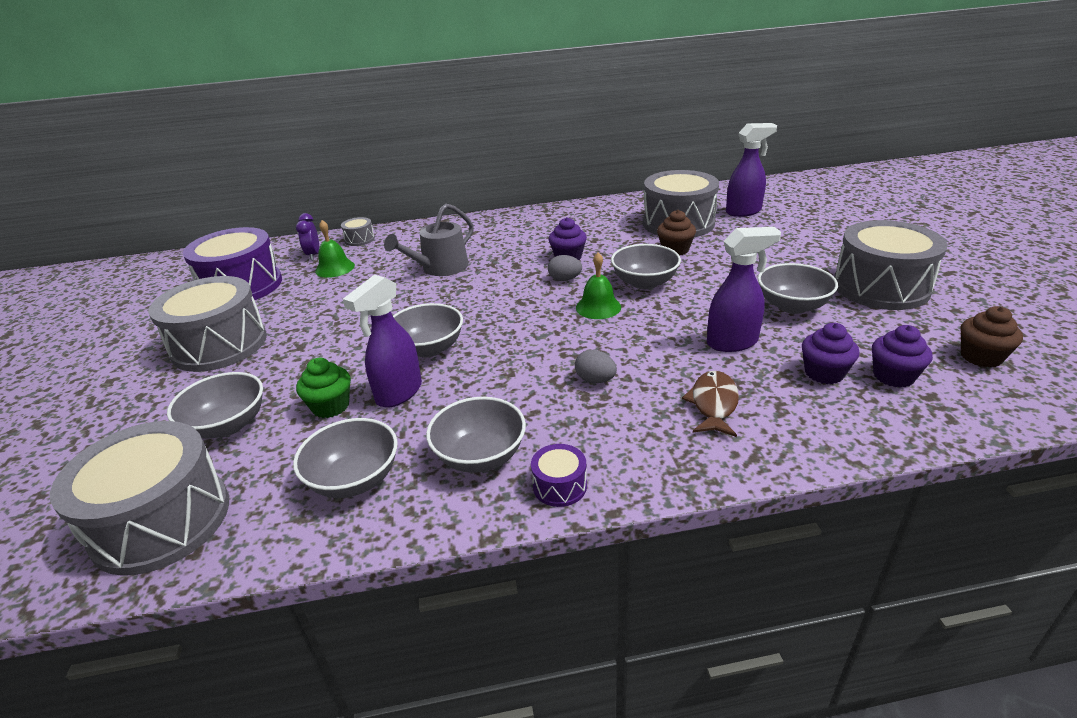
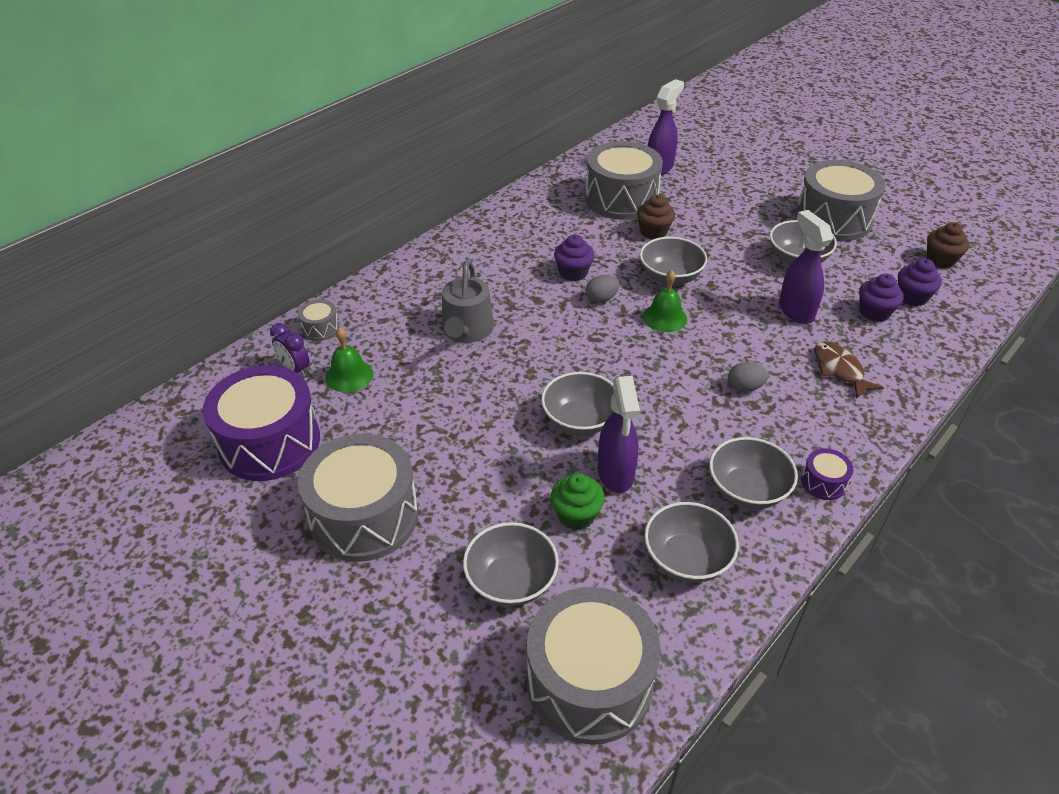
camera: 40 degrees left, 10 degrees up
(733, 342) = (795, 311): purple spray bottle -> purple spray bottle turned 60 degrees counterclockwise

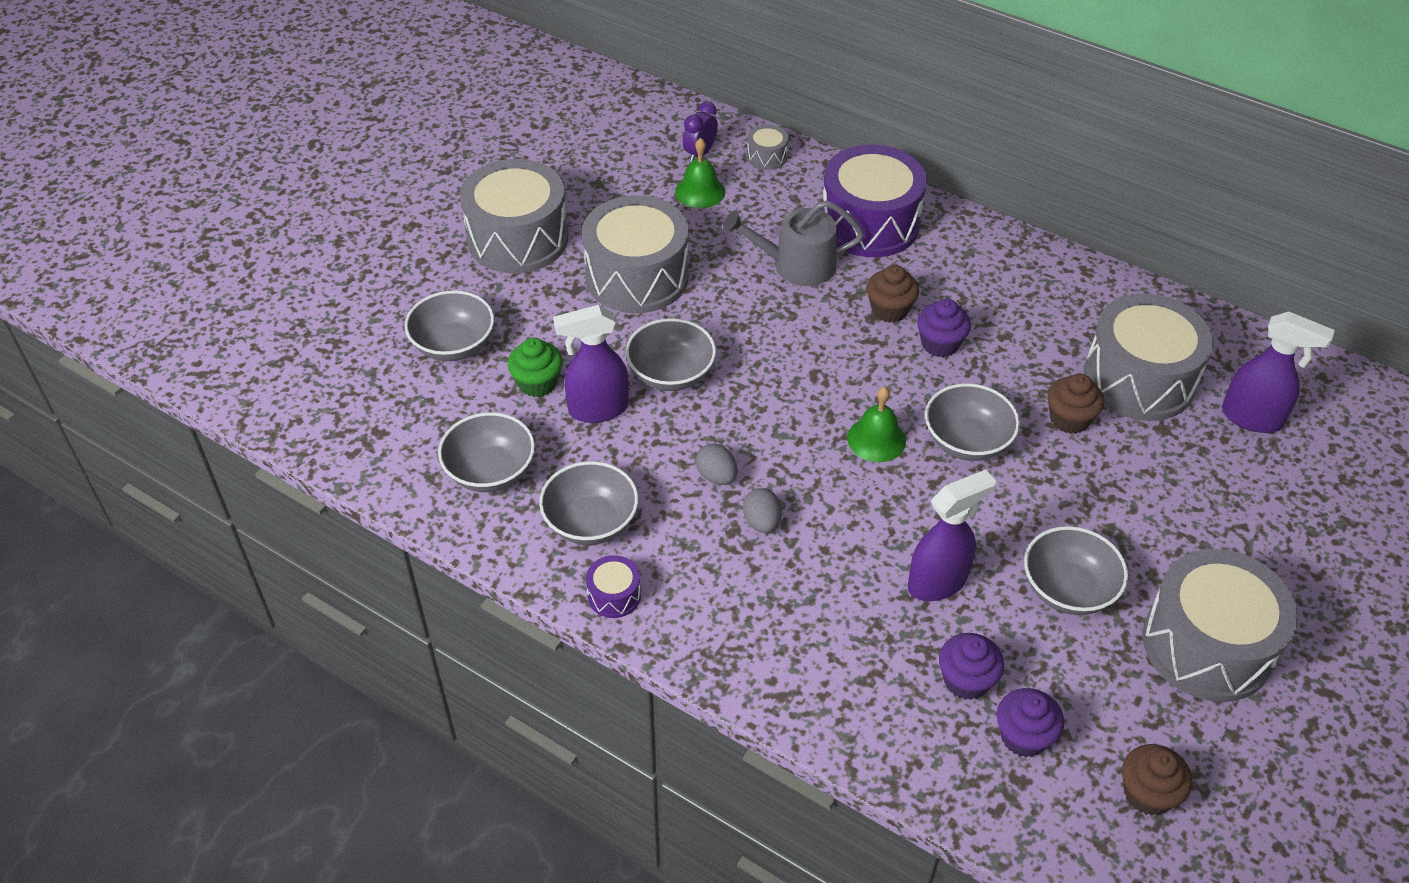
camera: 80 degrees right, 5 degrees up
(269, 442) = (597, 161): purple drum -> purple drum (869, 223)
(532, 290) = (889, 310): none -> brown cupcake
(589, 682) = (352, 408): grey drum -> grey drum (637, 276)
(601, 299) = (894, 375): grey egg -> grey egg (716, 476)
(840, 370) = (822, 626): brown fish -> none

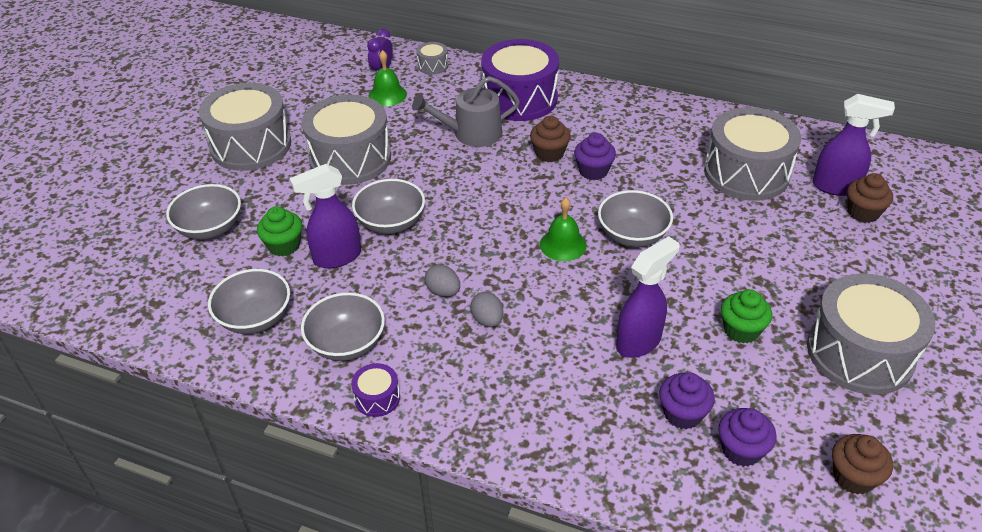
camera: 10 degrees left, 5 degrees down
(1068, 590) = (741, 330): grey bowl -> green cupcake
(1069, 419) = (704, 208): brown cupcake -> brown cupcake (863, 212)

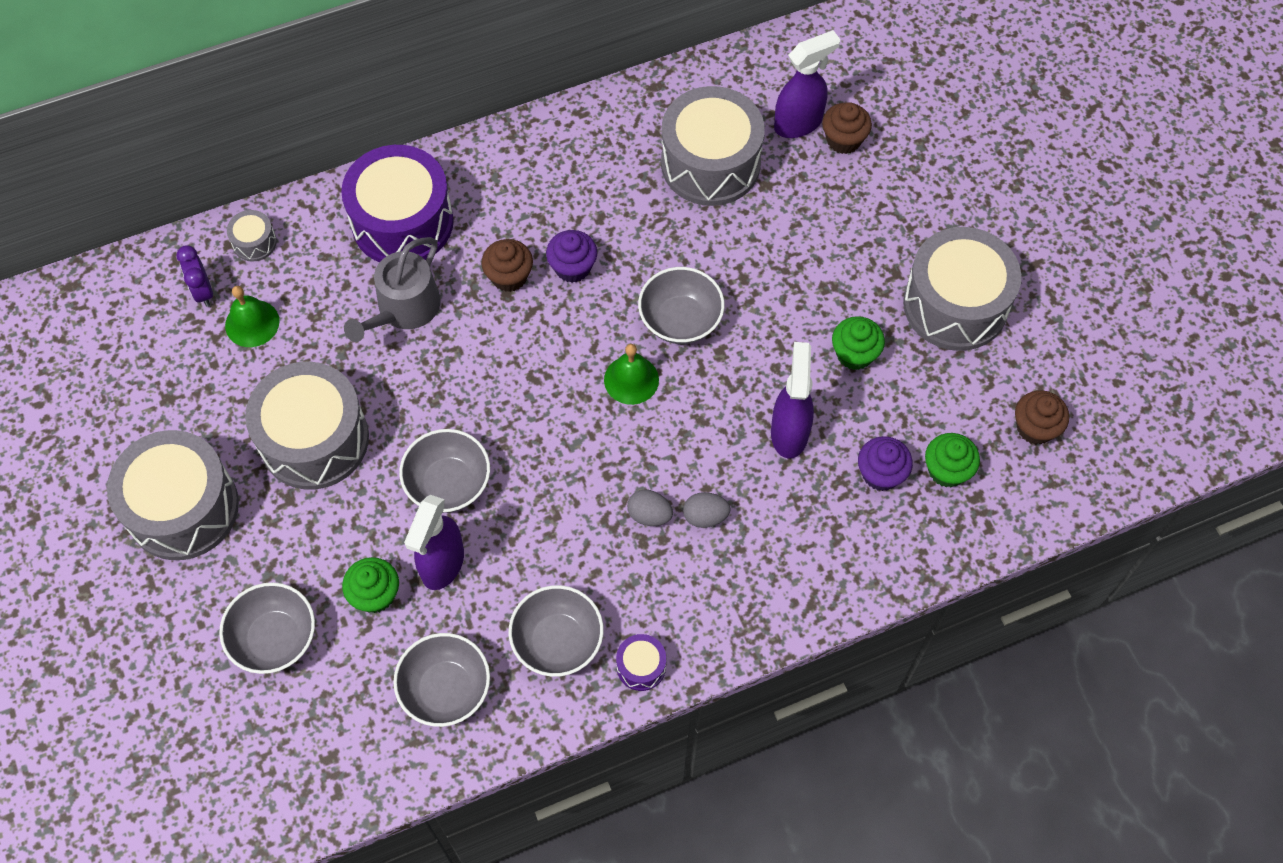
camera: 45 degrees left, 20 degrees up
(443, 291) = (581, 518): grey egg -> grey egg (705, 516)
(741, 450) = (947, 470): purple cupcake -> green cupcake

